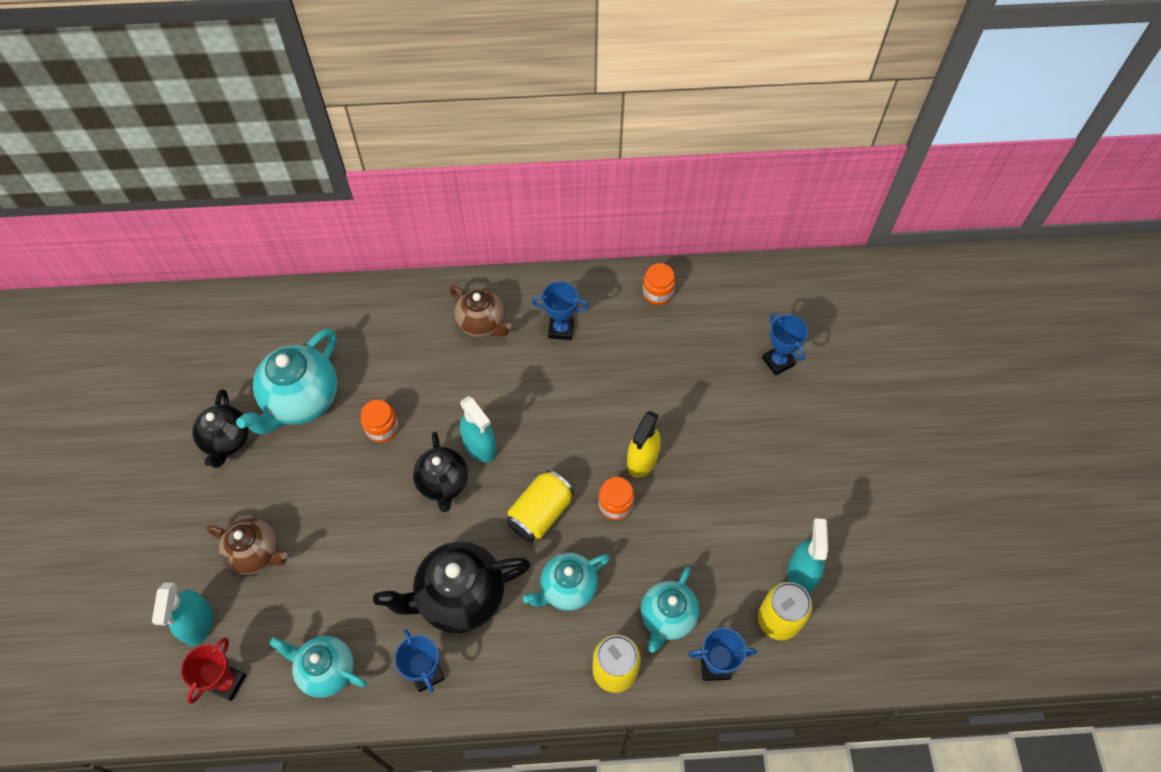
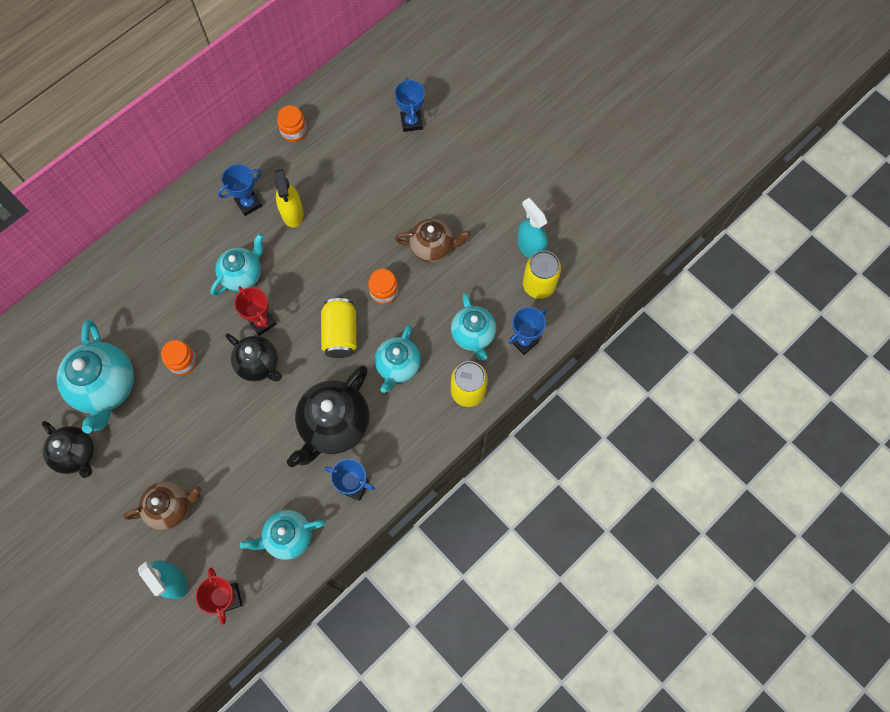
camera: 40 degrees left, 10 degrees up
(480, 446) = (262, 322): turquoise spray bottle -> red trophy
(482, 324) = (189, 240): brown teapot -> brown teapot (432, 248)
(500, 390) = (243, 275): none -> turquoise teapot
(642, 460) = (377, 251): yellow spray bottle -> yellow spray bottle (292, 213)
(778, 361) = (411, 122): blue trophy -> blue trophy turned 60 degrees clockwise

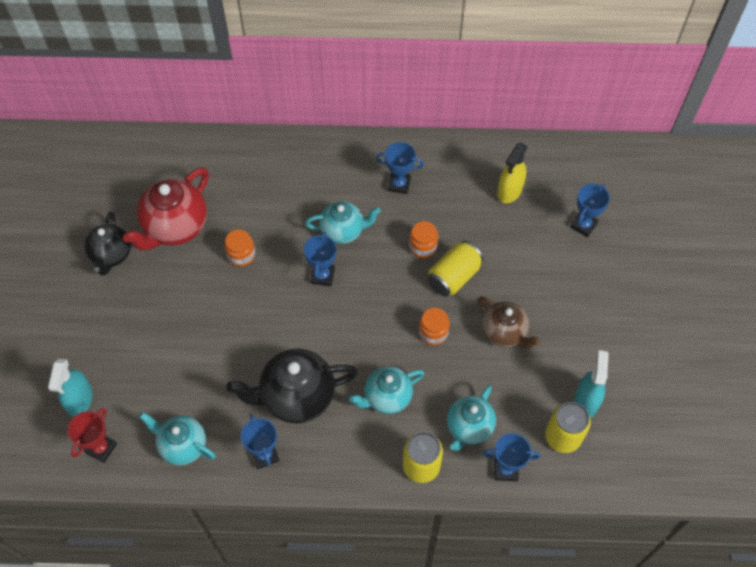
camera: 45 degrees right, 10 degrees down
(106, 387) = (175, 227): turquoise teapot -> red teapot
(171, 507) = (131, 348): brown teapot -> none
(259, 365) = (289, 304): black teapot -> none
(262, 322) = (322, 276): red trophy -> blue trophy
(292, 213) = (423, 217): yellow spray bottle -> yellow spray bottle (509, 191)
(294, 131) = (485, 160): orange jar -> orange jar (423, 247)
(340, 334) = (369, 334): yellow can -> yellow can (453, 277)

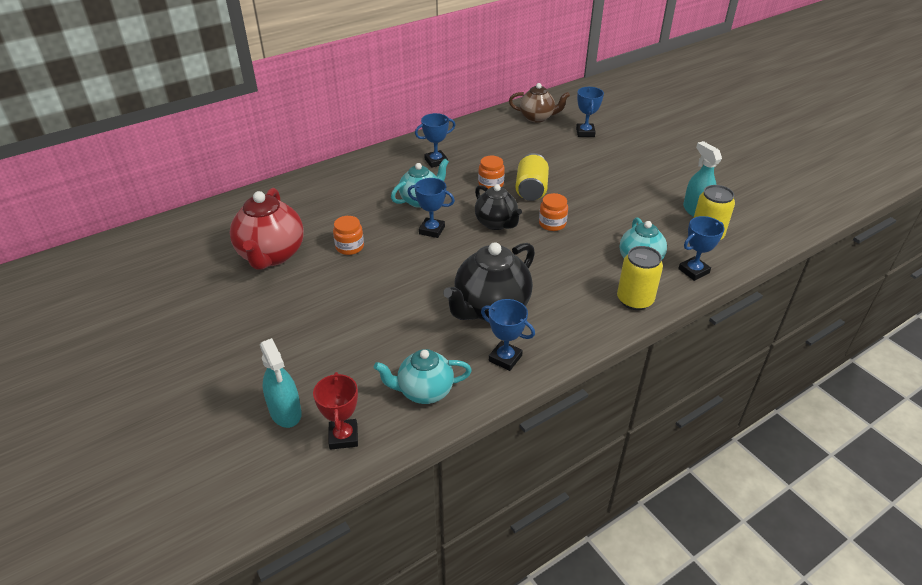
camera: 35 degrees left, 20 degrees down
(111, 255) = (224, 298): black teapot -> black teapot (496, 223)
(322, 276) = (432, 230): blue trophy -> blue trophy turned 45 degrees counterclockwise
(387, 397) = (562, 274): turquoise teapot -> none
(504, 333) = (601, 202): brown teapot -> brown teapot (537, 118)
(509, 191) = (518, 136): yellow spray bottle -> none

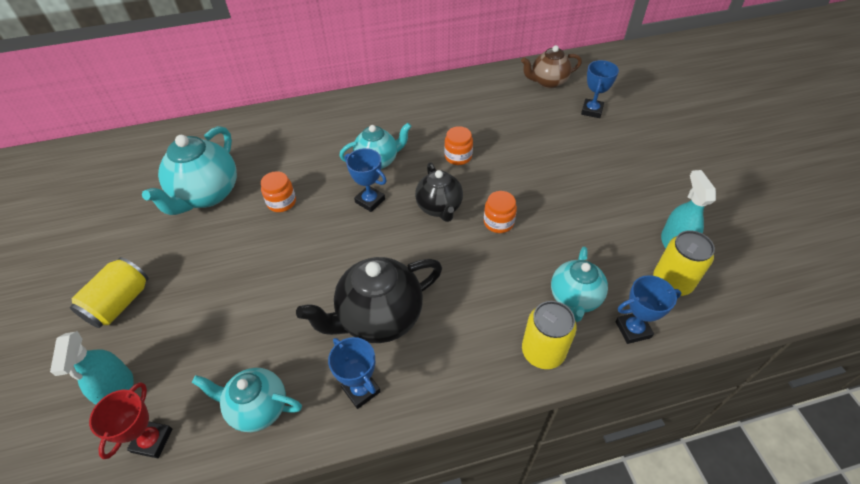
camera: 20 degrees right, 10 degrees up
(271, 255) = (207, 195): red teapot -> turquoise teapot
(436, 161) = (416, 116): blue trophy -> none
(531, 190) = (497, 173): yellow can -> yellow can (120, 303)
(537, 118) = (548, 82): brown teapot -> brown teapot turned 135 degrees clockwise

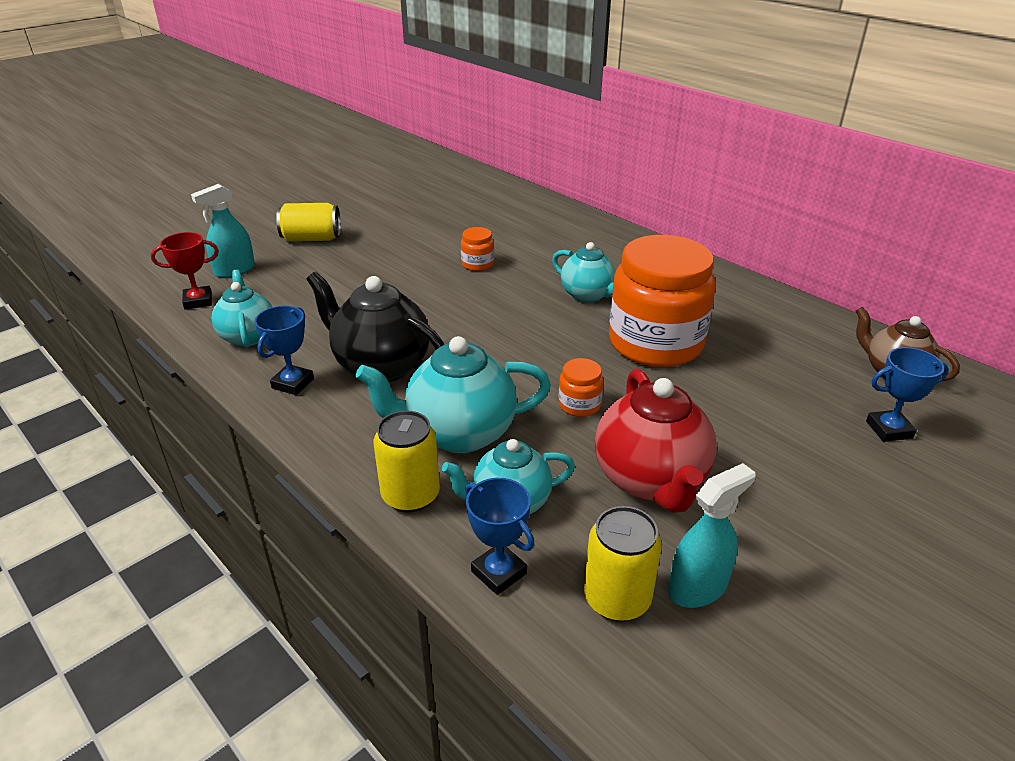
camera: 60 degrees right, 15 degrees down
(207, 195) = (452, 228): turquoise teapot -> turquoise teapot (458, 433)
(370, 201) = (527, 309): blue trophy -> none
(439, 208) = (560, 356): black teapot -> none
(458, 156) = (655, 343): orange jar -> orange jar, size x2.47
(586, 223) = (650, 480): none -> red teapot

